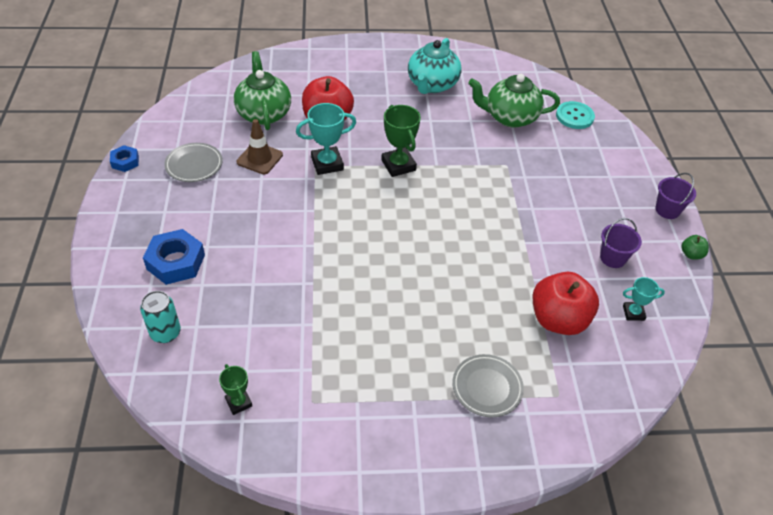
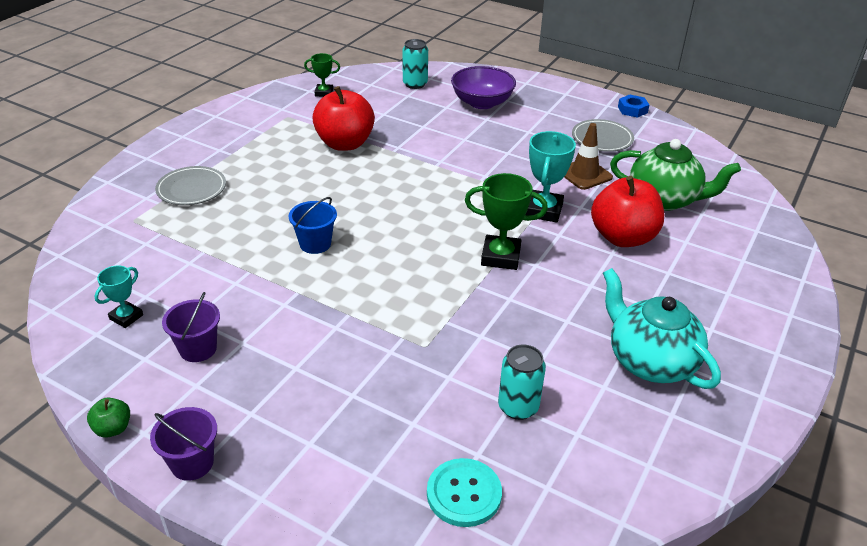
camera: 125 degrees right, 10 degrees down
(176, 262) = (482, 103): blue nut -> purple bowl
(473, 261) = (315, 244): none -> blue bucket
(510, 117) = (518, 407): green teapot -> turquoise can
(558, 319) = (190, 261): red apple -> red apple (345, 144)

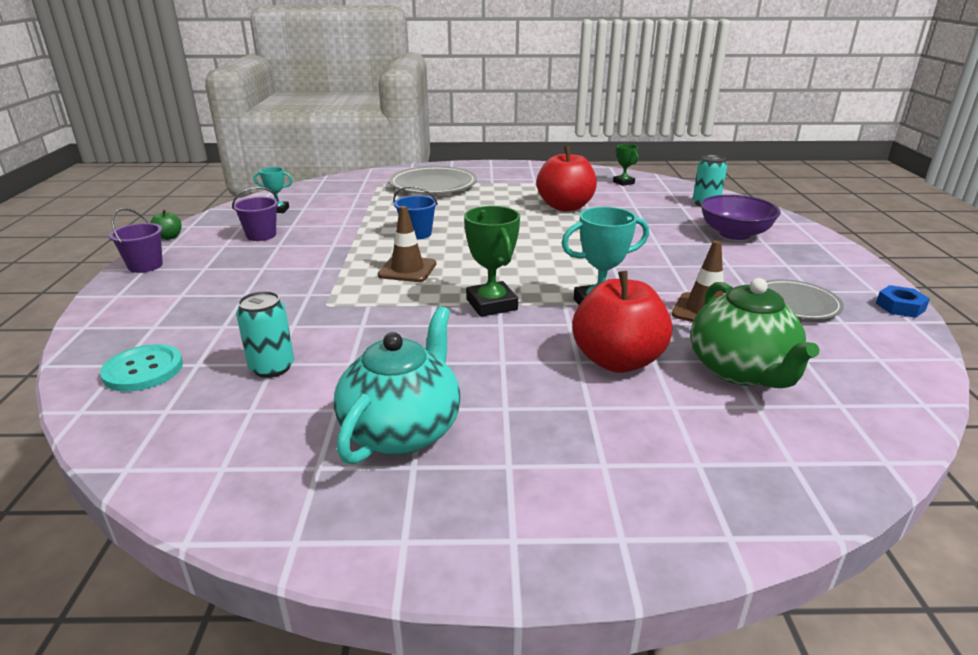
camera: 60 degrees right, 10 degrees down
(191, 189) = (433, 185): grey plate -> grey plate, size x1.57
(393, 276) = (407, 269): none -> brown traffic cone

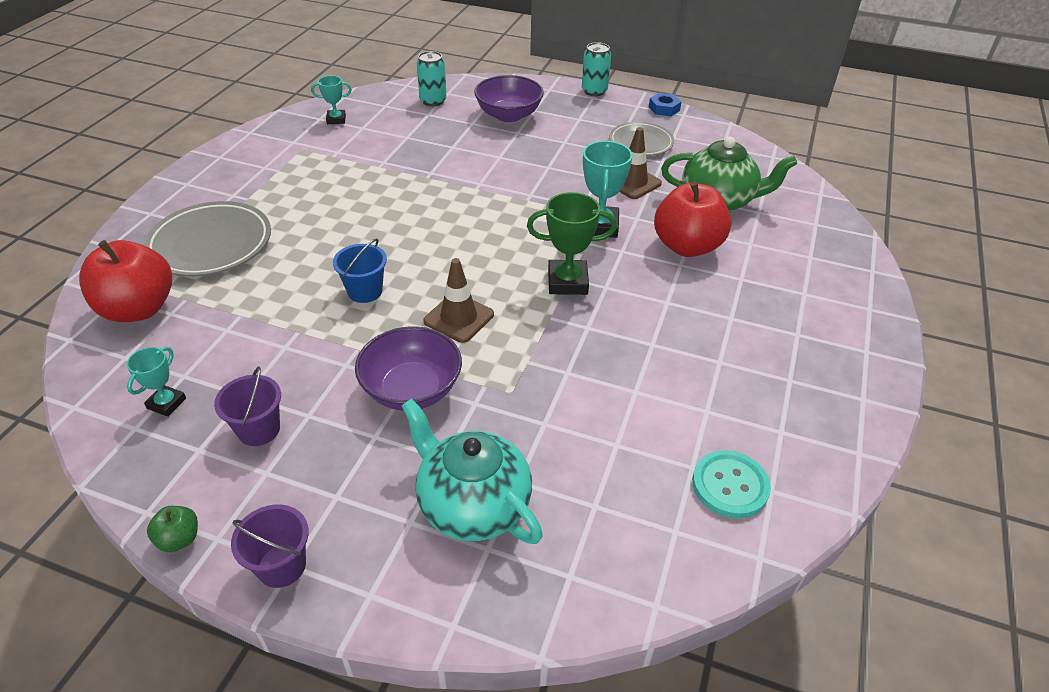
camera: 70 degrees left, 15 degrees up
(143, 370) = (590, 553): turquoise button -> turquoise button (730, 485)
(272, 367) = (624, 446): turquoise can -> turquoise can (594, 91)
(315, 269) = (412, 389): none -> purple bowl
(402, 430) = (746, 377): turquoise teapot -> turquoise teapot (472, 504)
(565, 207) = (372, 174): red apple -> red apple (138, 309)
(623, 182) = (336, 119): green trophy -> turquoise trophy

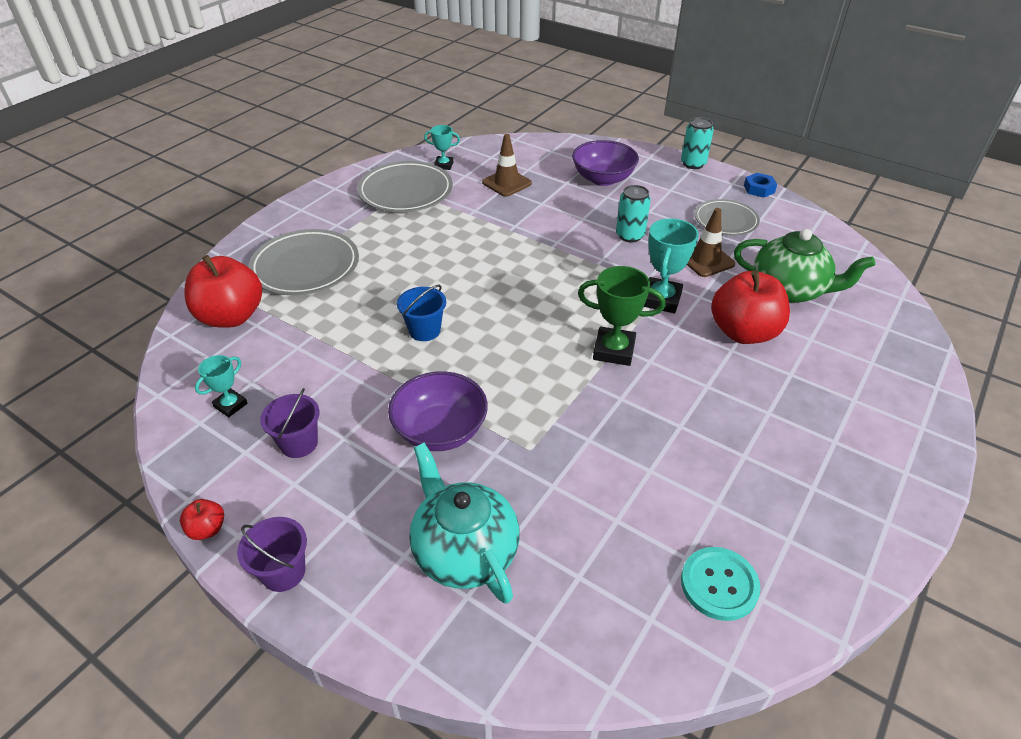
camera: 15 degrees right, 0 degrees up
(179, 539) = (207, 529): green apple -> red apple
(302, 151) = (405, 192): none -> grey plate
(433, 101) = (536, 157): turquoise can -> turquoise can (630, 235)
(459, 318) = (501, 369): brown traffic cone -> brown traffic cone (506, 183)

